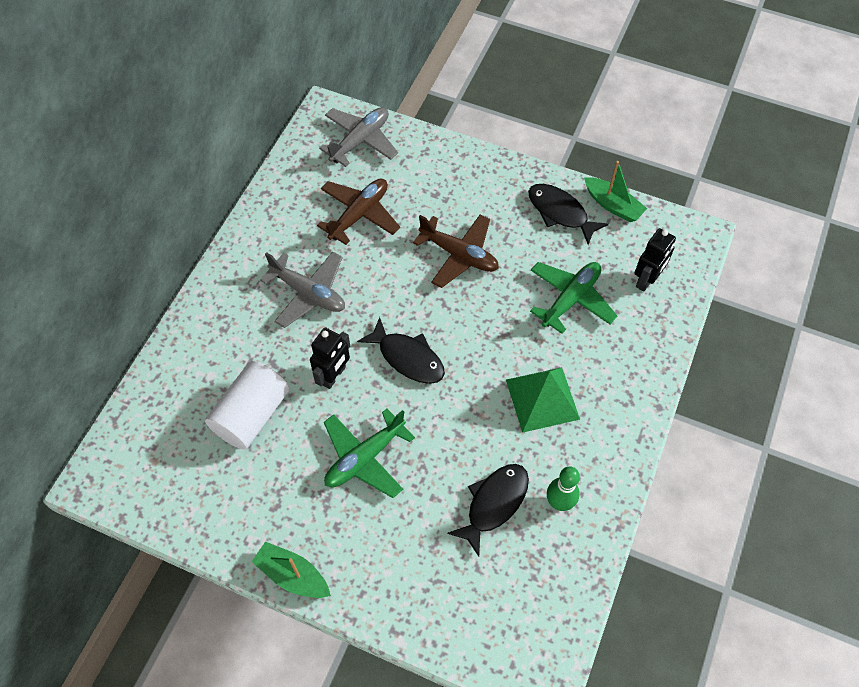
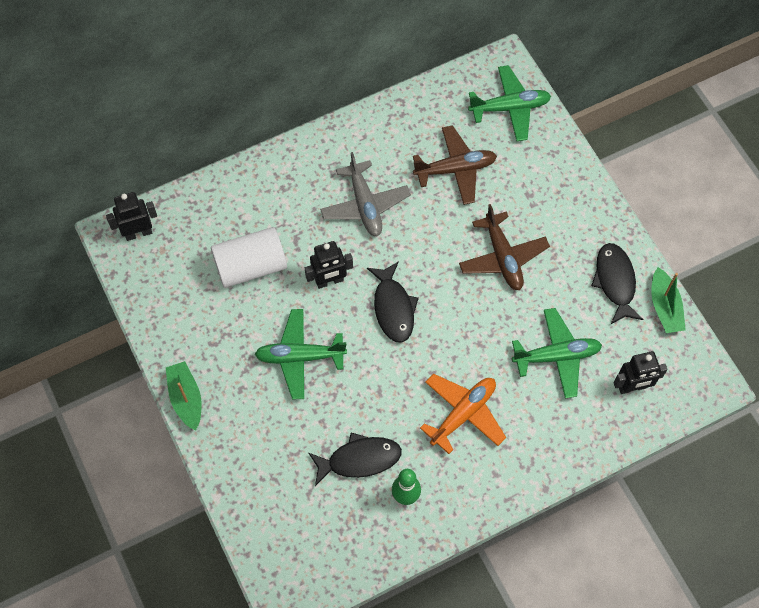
camera: 40 degrees right, 5 degrees up
(117, 463) = (138, 233): none -> black robot
(360, 141) = (510, 108): grey plane -> green plane
(542, 399) = (463, 414): green pyramid -> orange plane

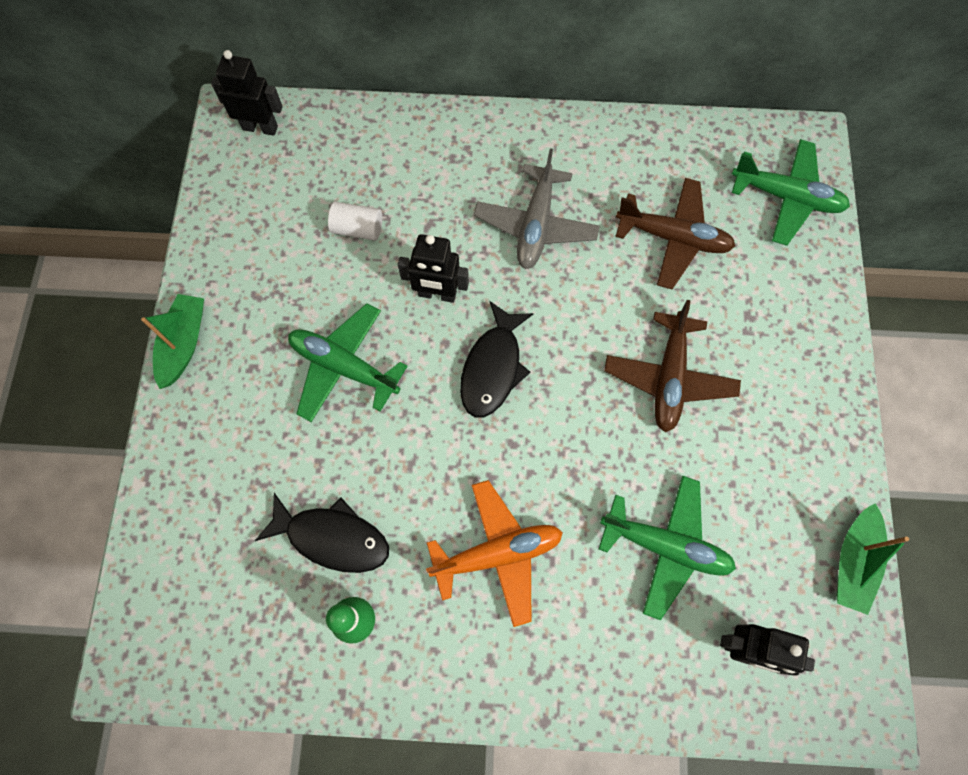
camera: 30 degrees right, 5 degrees up
(251, 266) = (358, 229): white cylinder -> white cylinder, size x0.53
(615, 282) = (802, 489): black fish -> none

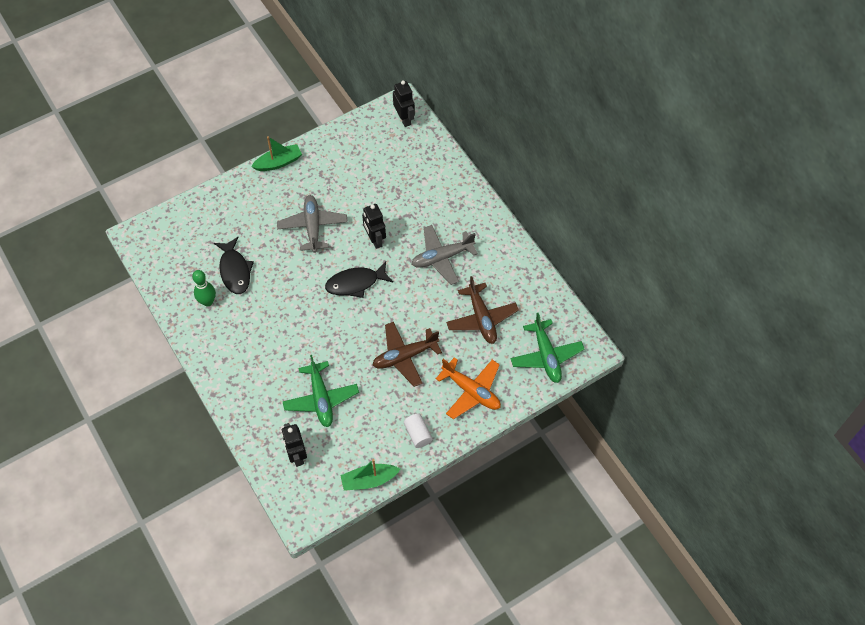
camera: 55 degrees right, 10 degrees down
(344, 367) = (313, 227): green plane -> grey plane
(358, 229) = (383, 189): white cylinder -> white cylinder (418, 434)
(497, 554) = (271, 335): orange plane -> orange plane (471, 391)

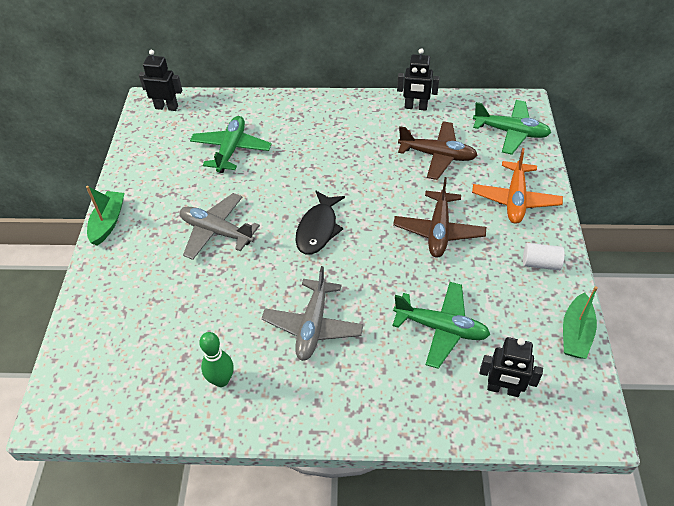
camera: 55 degrees left, 10 degrees down
(235, 270) = (204, 330): black fish -> none
(375, 240) = (280, 190): black robot -> black robot (415, 107)
(392, 186) = (231, 149): none -> green plane
(442, 257) = (346, 151): grey plane -> grey plane (313, 326)
(471, 391) = (515, 199): orange plane -> orange plane turned 120 degrees clockwise

